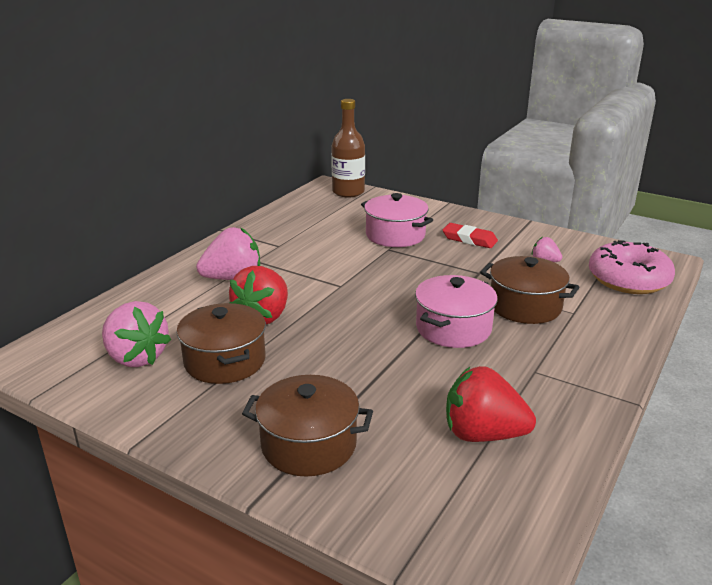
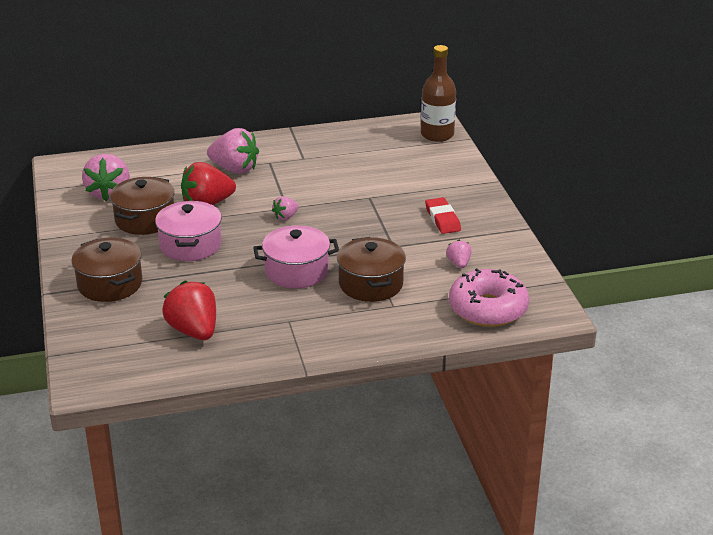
camera: 45 degrees right, 5 degrees up
(355, 293) = (285, 217): none -> pink strawberry
(395, 235) = (395, 189): pink pot -> pink pot (190, 245)

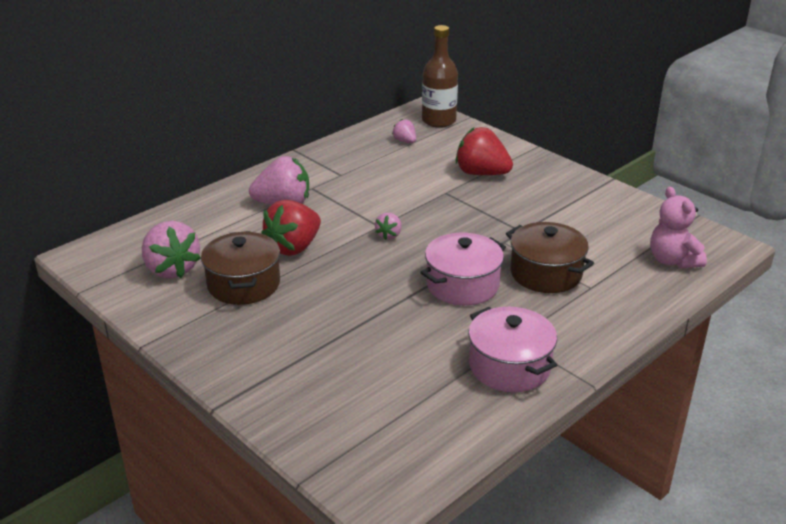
camera: 30 degrees left, 0 degrees up
(110, 284) = (281, 369): brown pot -> none
(190, 245) = (324, 295): pink pot -> pink pot (509, 366)
(194, 331) = (432, 386): red strawberry -> red strawberry (481, 173)
(442, 219) = (534, 192): red eraser -> none
(459, 263) = (597, 228): pink strawberry -> pink strawberry (405, 141)
(488, 309) = (672, 260): pink donut -> pink teddy bear

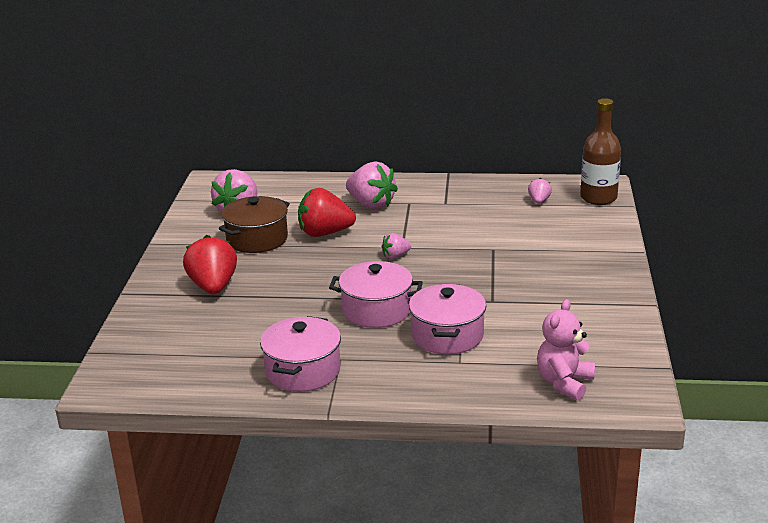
camera: 50 degrees right, 5 degrees down
(481, 173) = (549, 249): red strawberry -> red strawberry (213, 287)
(546, 273) = (447, 335): brown pot -> pink pot

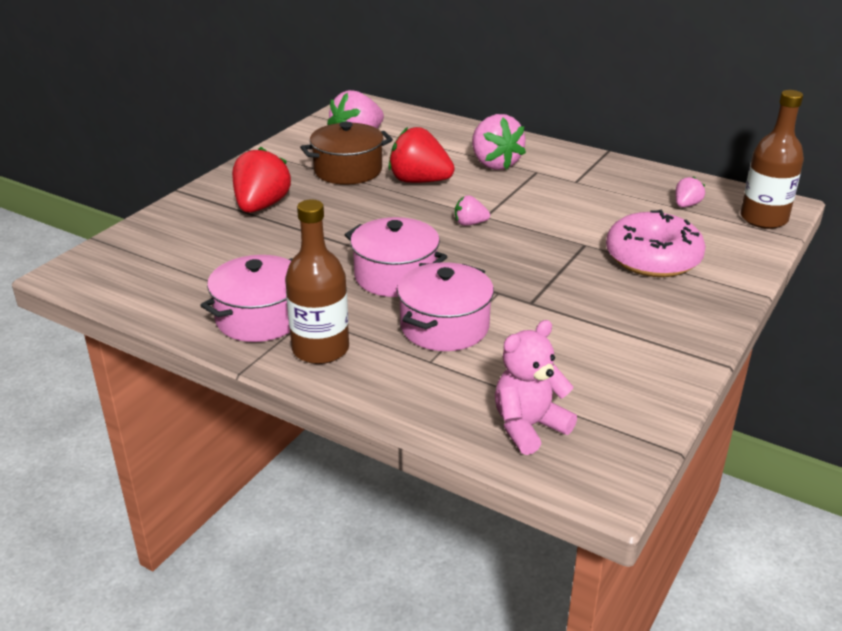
camera: 25 degrees right, 5 degrees up
(372, 378) = (320, 349): none -> brown bottle
(548, 246) = (653, 258): none -> pink donut

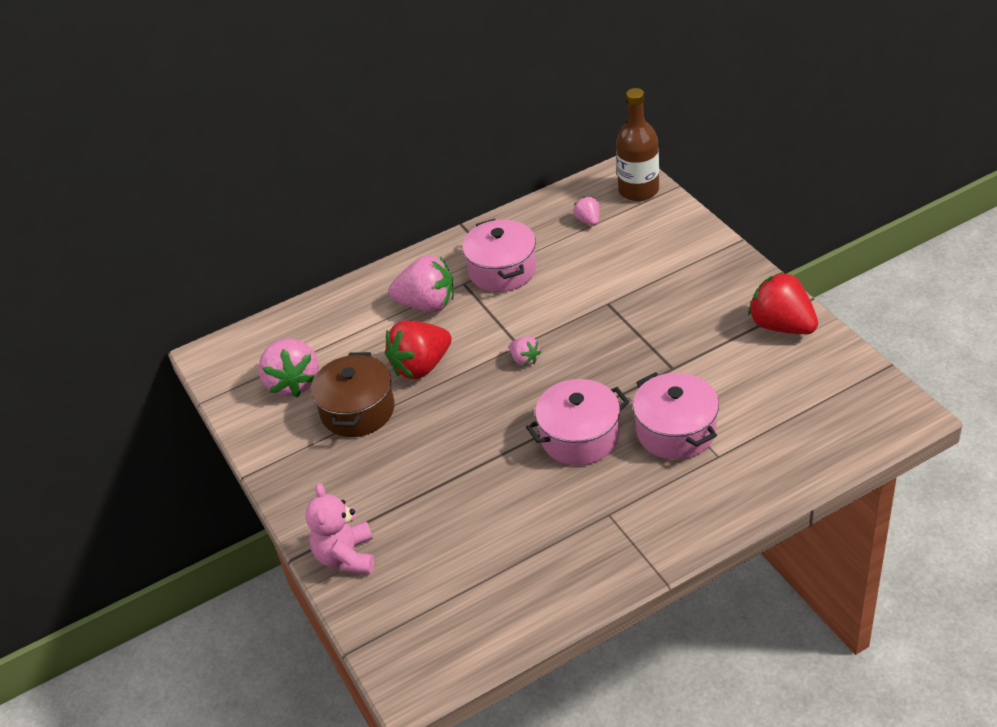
camera: 55 degrees left, 10 degrees up
(260, 318) = (590, 548): pink pot -> pink pot (502, 270)
(261, 206) = (383, 497): red strawberry -> red strawberry (781, 326)
(320, 349) = (663, 520): brown bottle -> none
(470, 223) = (525, 359): pink strawberry -> pink strawberry turned 75 degrees counterclockwise
(528, 427) = (828, 429): pink teddy bear -> pink teddy bear (346, 556)
(653, 258) = (654, 274): pink donut -> none

